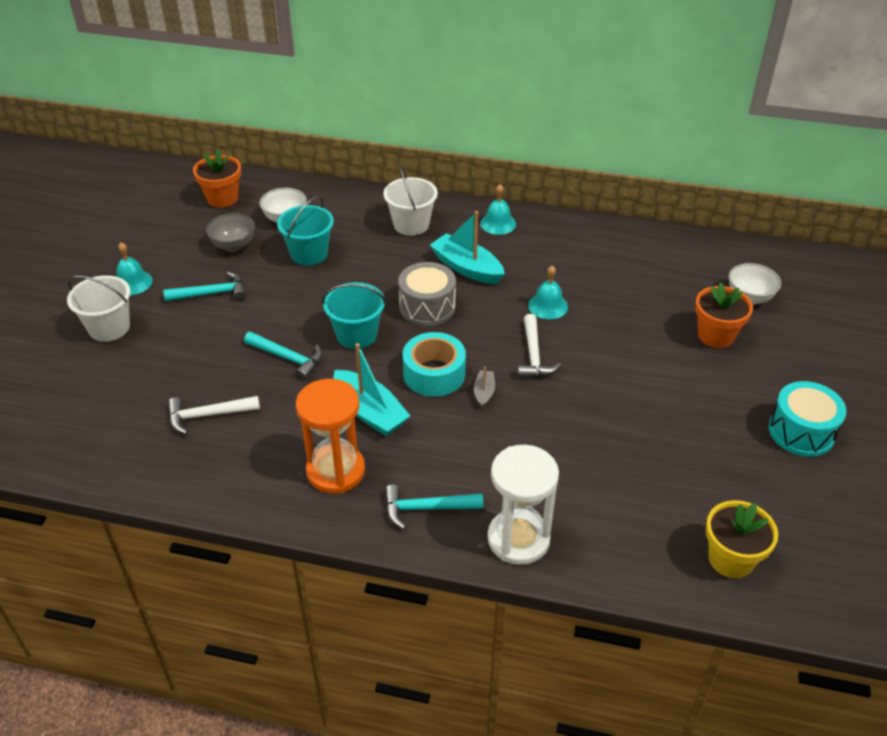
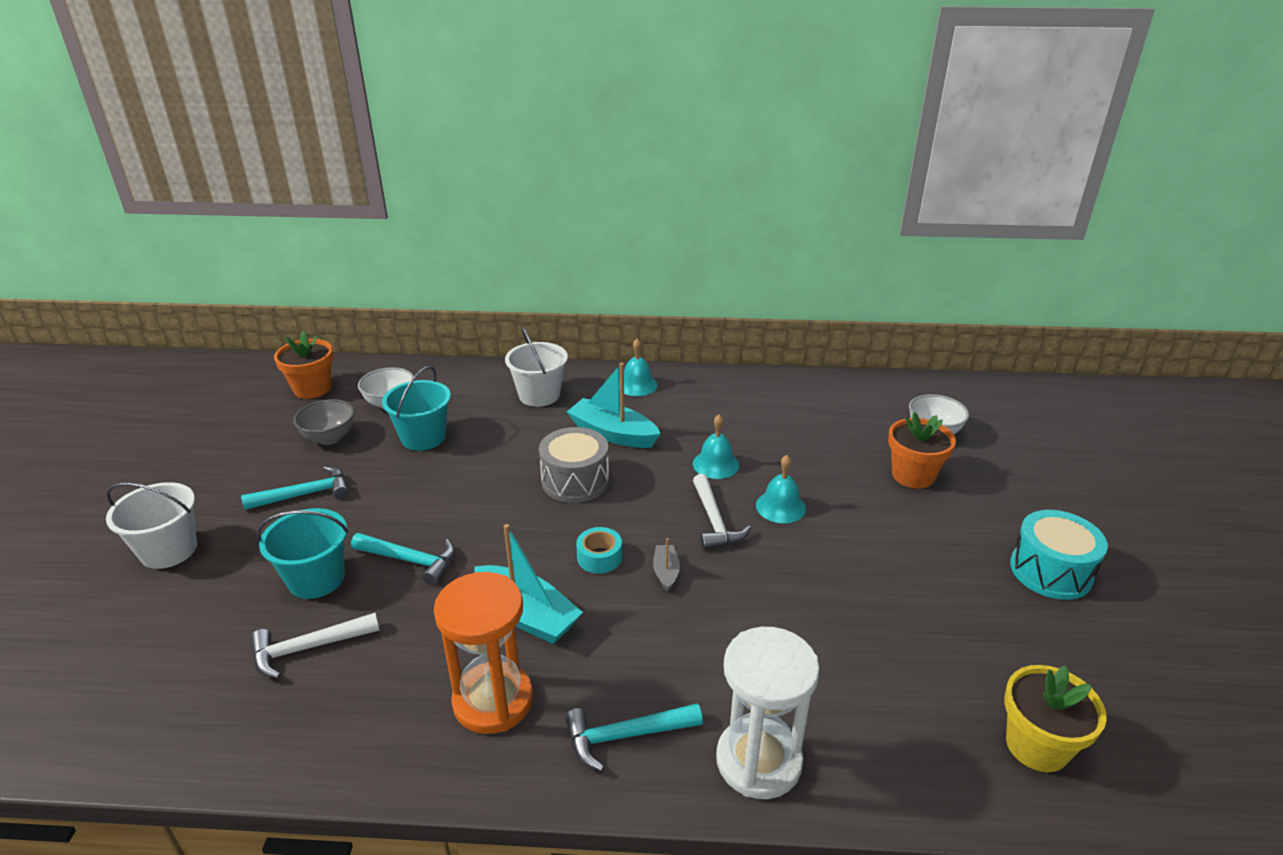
camera: 10 degrees left, 10 degrees down
(132, 282) = (201, 492): turquoise bell -> turquoise bell (780, 506)
(356, 335) = (494, 522): turquoise bucket -> turquoise bucket (316, 579)
(434, 374) = (599, 557): turquoise tape -> turquoise tape, size x0.58

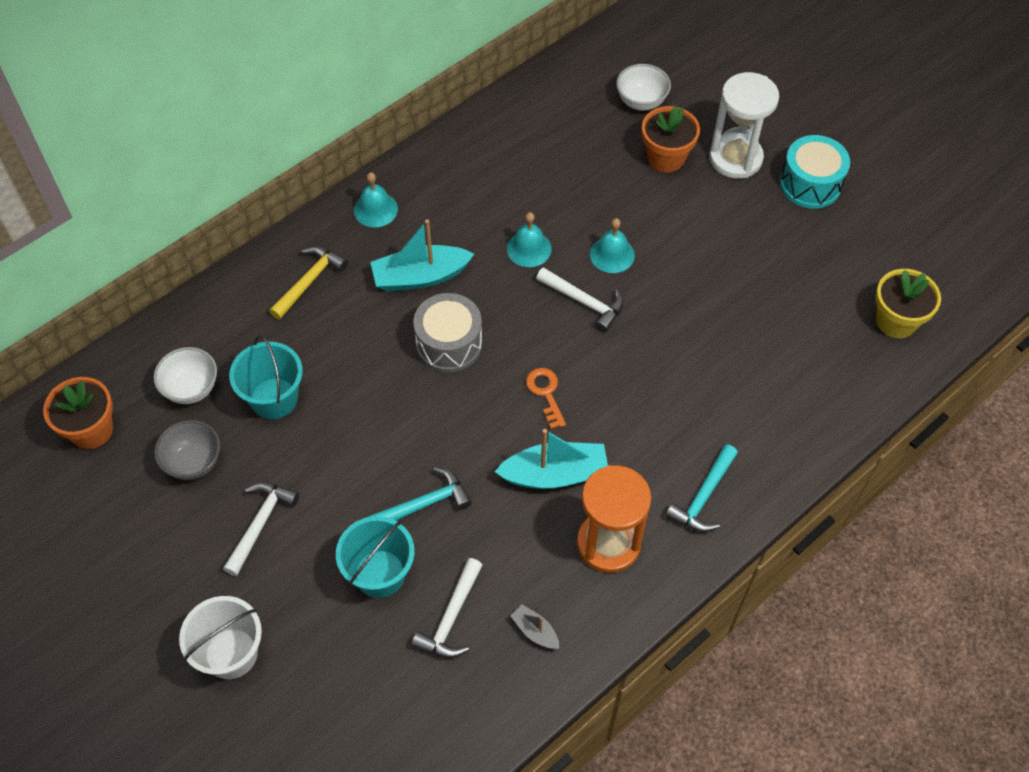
camera: 45 degrees left, 25 degrees up
(305, 494) = (260, 524): turquoise hammer -> white hammer
(539, 395) = (309, 281): white bucket -> yellow hammer
(599, 557) = (546, 393): turquoise tape -> orange key
(666, 572) = (600, 369): grey boat -> grey boat (535, 631)
(758, 761) = (782, 449): white hourglass -> white hourglass (735, 158)

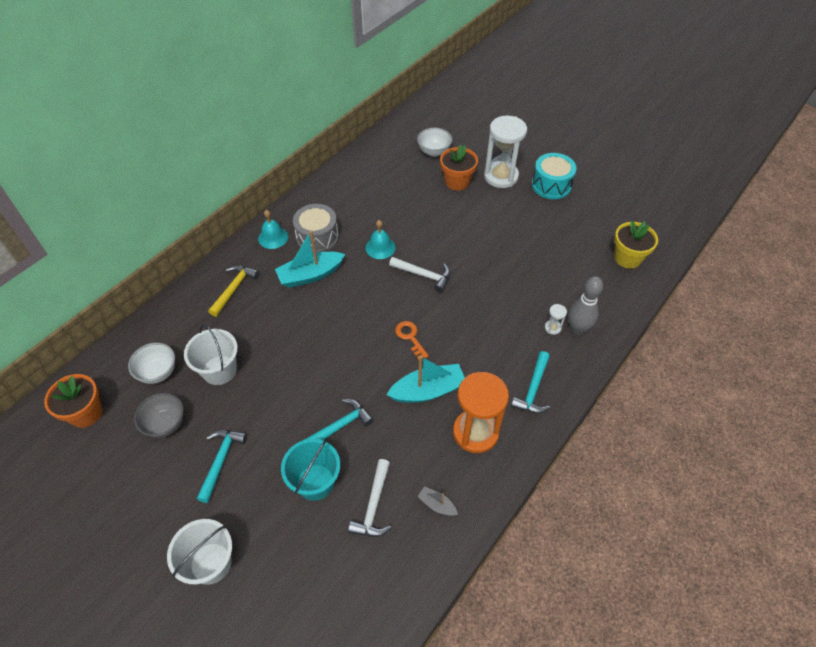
camera: 10 degrees left, 5 degrees down
(260, 524) = (221, 460): white hammer -> turquoise hammer
(274, 398) = (219, 370): turquoise bucket -> white bucket
(449, 343) = (337, 315): grey drum -> grey drum (317, 237)
(612, 254) = (435, 243): turquoise bell -> none
(754, 411) = (552, 328): none -> white hourglass
(790, 419) = (577, 329): none -> grey bowling pin

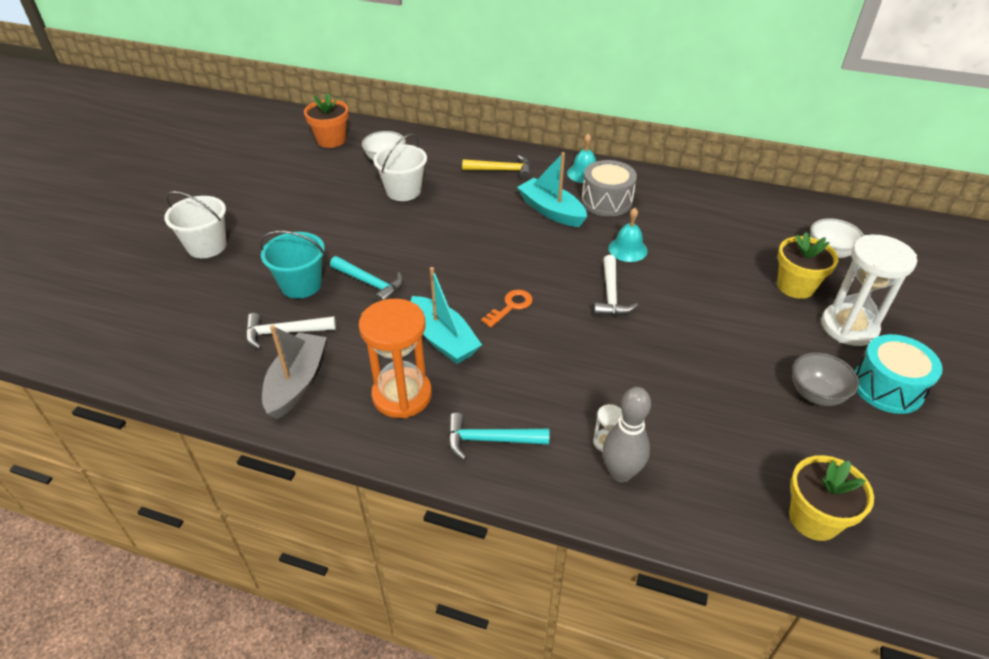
camera: 70 degrees right, 10 degrees down
(165, 424) = (335, 180): grey bowl -> grey bowl (816, 394)
(221, 460) = (308, 221): turquoise hammer -> none
(437, 504) = (297, 382): grey boat -> grey boat, size x2.05
(457, 181) = (795, 286): orange flower pot -> yellow flower pot

